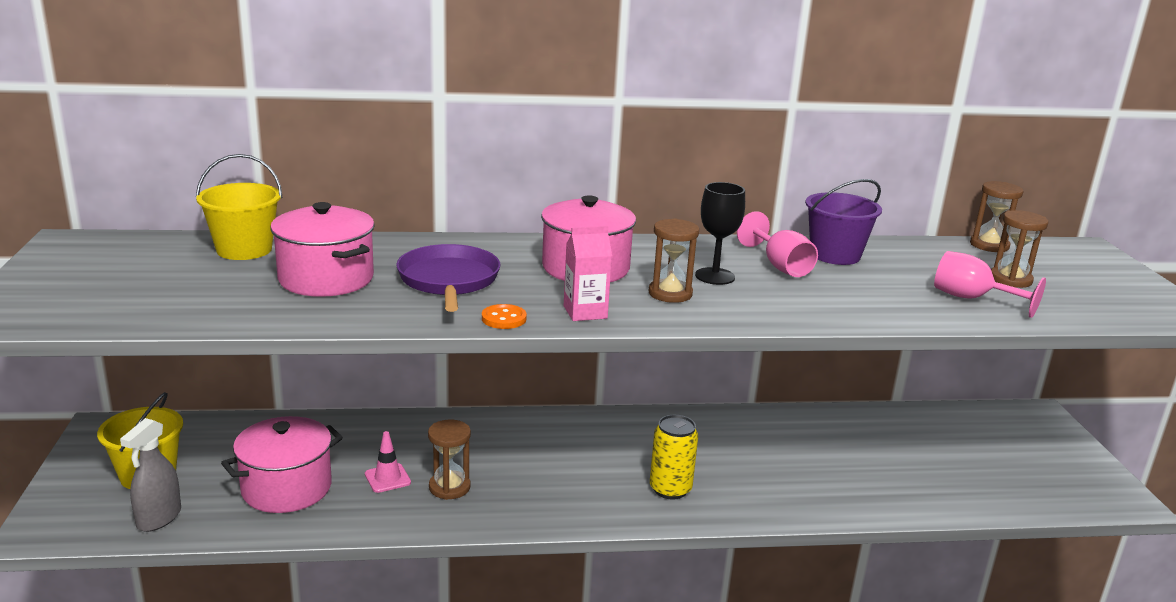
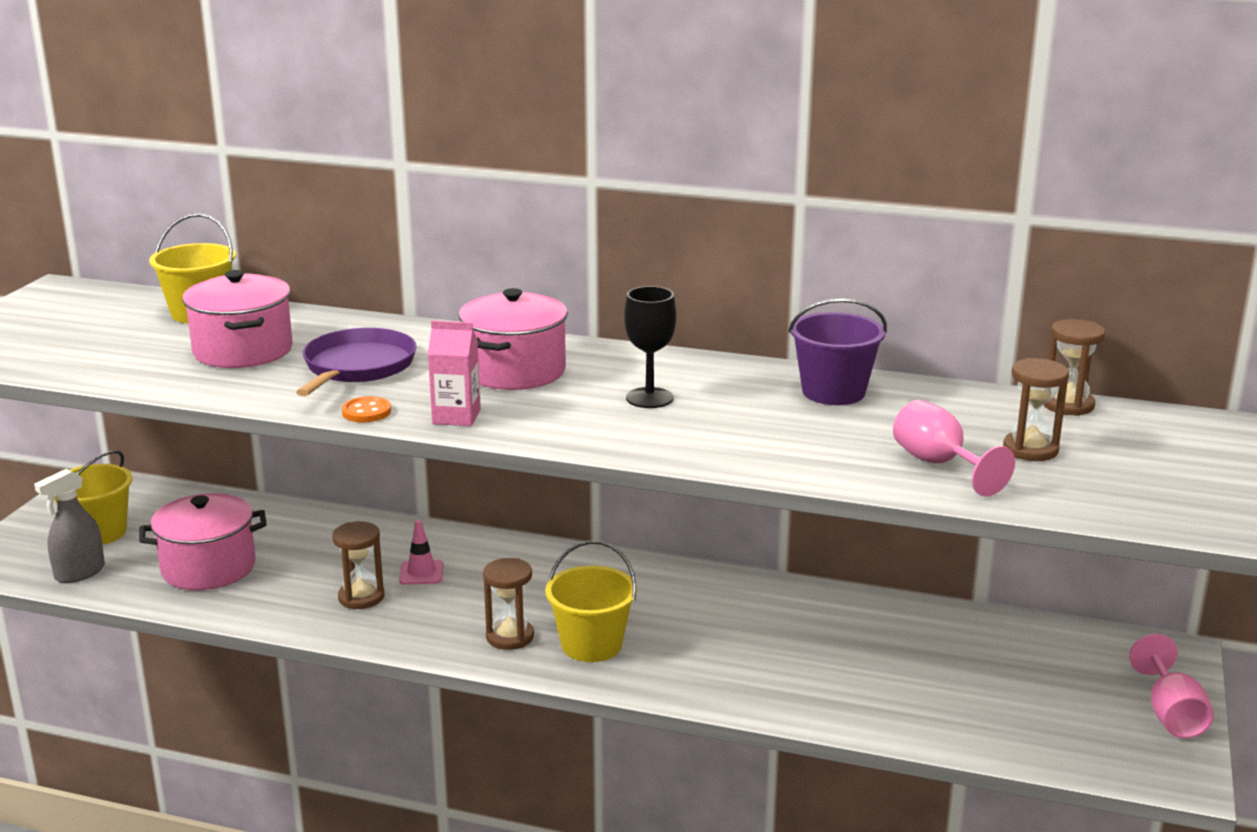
camera: 25 degrees right, 0 degrees up
(387, 478) = (308, 577): pink traffic cone -> pink traffic cone (421, 573)
(670, 293) = (573, 410): brown hourglass -> brown hourglass (510, 637)
(670, 489) = (591, 645): yellow can -> yellow bucket
(780, 266) = (744, 396): pink goblet -> pink goblet (1171, 715)

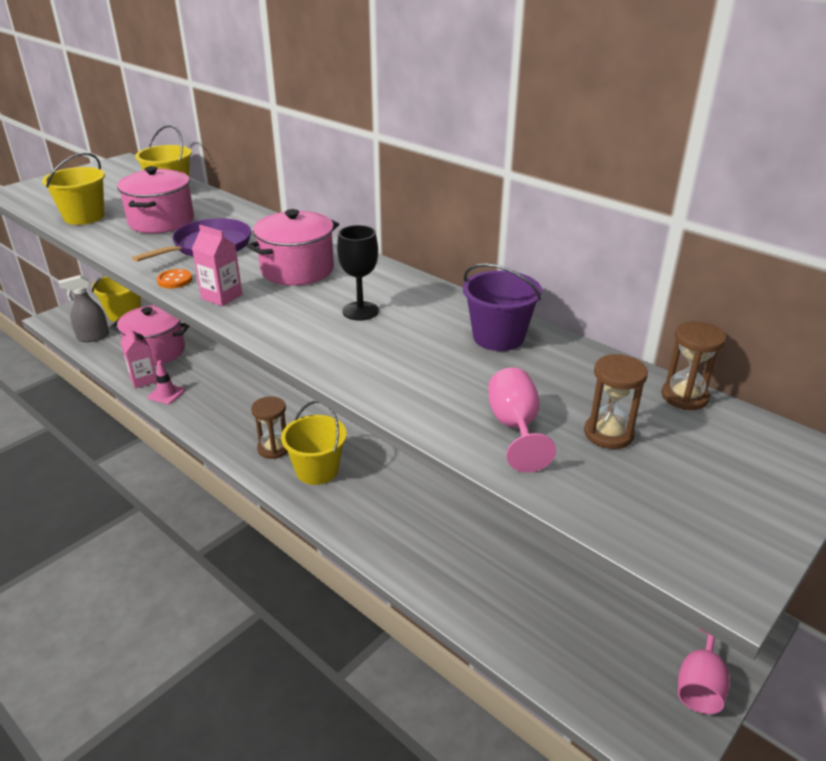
camera: 25 degrees right, 10 degrees up
(112, 365) = (84, 217): none -> yellow bucket
(228, 606) = (143, 380): none -> pink carton
(361, 597) = (216, 394): brown hourglass -> none
(421, 573) = (263, 386): pink traffic cone -> pink traffic cone (166, 394)

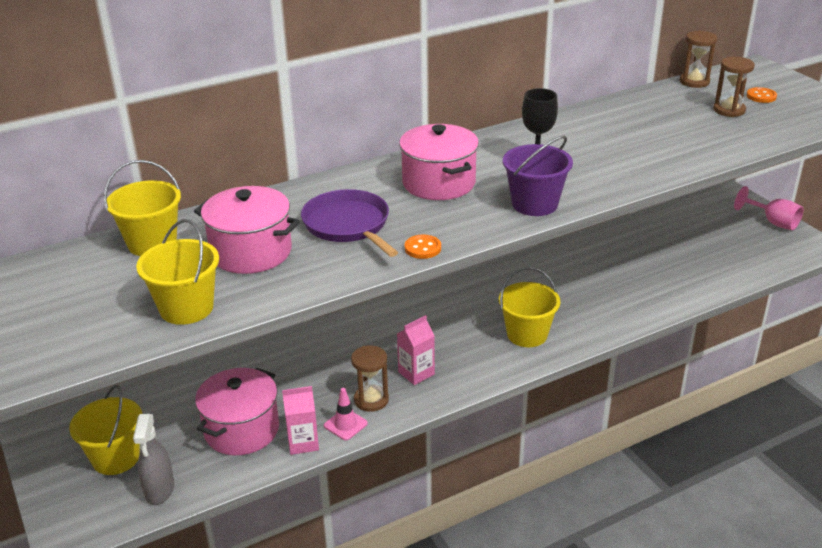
camera: 70 degrees left, 0 degrees up
(222, 296) = (475, 224): pink carton -> pink carton (416, 373)
(274, 448) = (483, 356): brown hourglass -> brown hourglass (371, 400)
(498, 337) = (601, 120): purple bucket -> purple bucket (534, 204)
(515, 427) = (717, 135): pink goblet -> none
(689, 463) = (761, 96): none -> orange button

